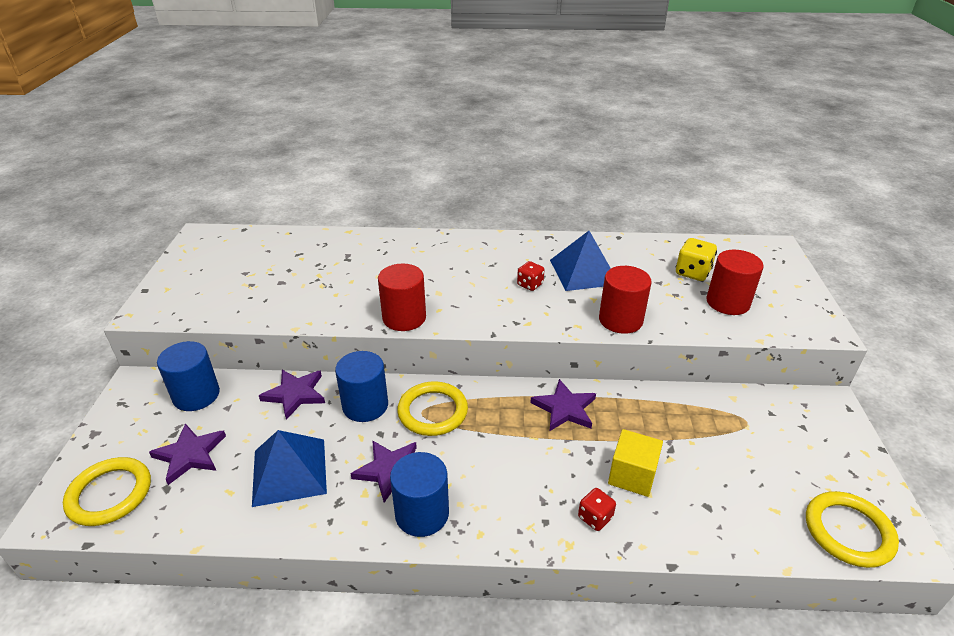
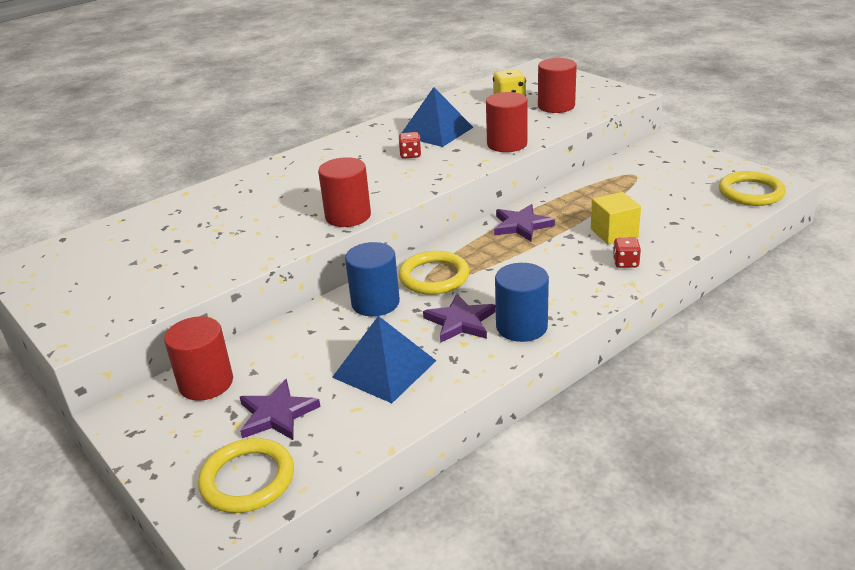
camera: 40 degrees left, 5 degrees down
(196, 395) = (206, 383): blue cylinder -> red cylinder
(295, 394) = (302, 330): purple star -> none

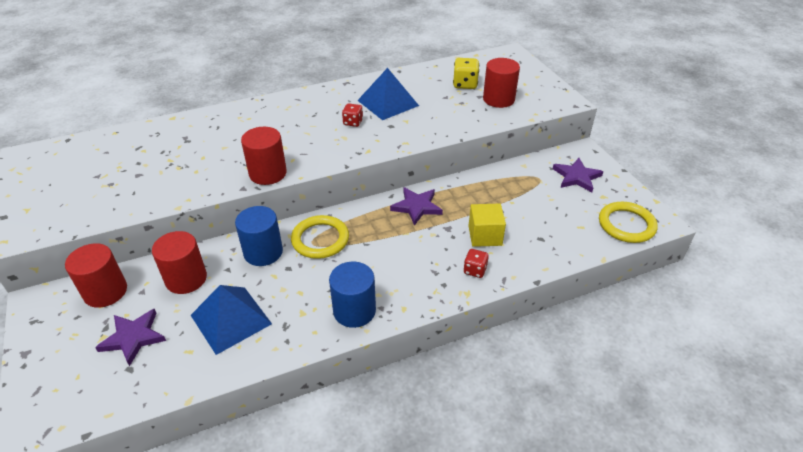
camera: 15 degrees right, 10 degrees up
(247, 479) = (78, 392): yellow ring -> none
(460, 322) = (312, 291): purple star -> purple star (576, 177)
(507, 144) = (433, 130): red cylinder -> red cylinder (186, 279)

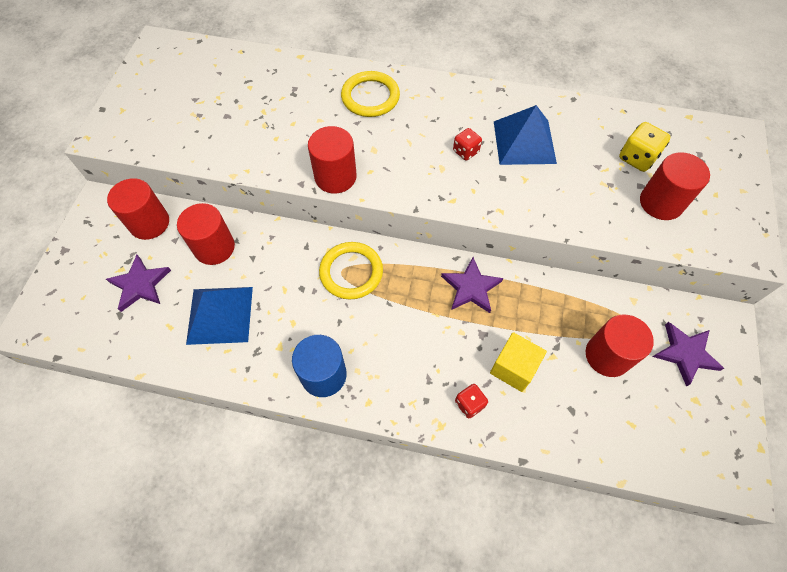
camera: 35 degrees right, 20 degrees up
(263, 252) = (293, 256): blue cylinder -> none
(535, 200) = (607, 355): none -> red cylinder
(626, 225) = (690, 457): yellow ring -> yellow ring (370, 97)

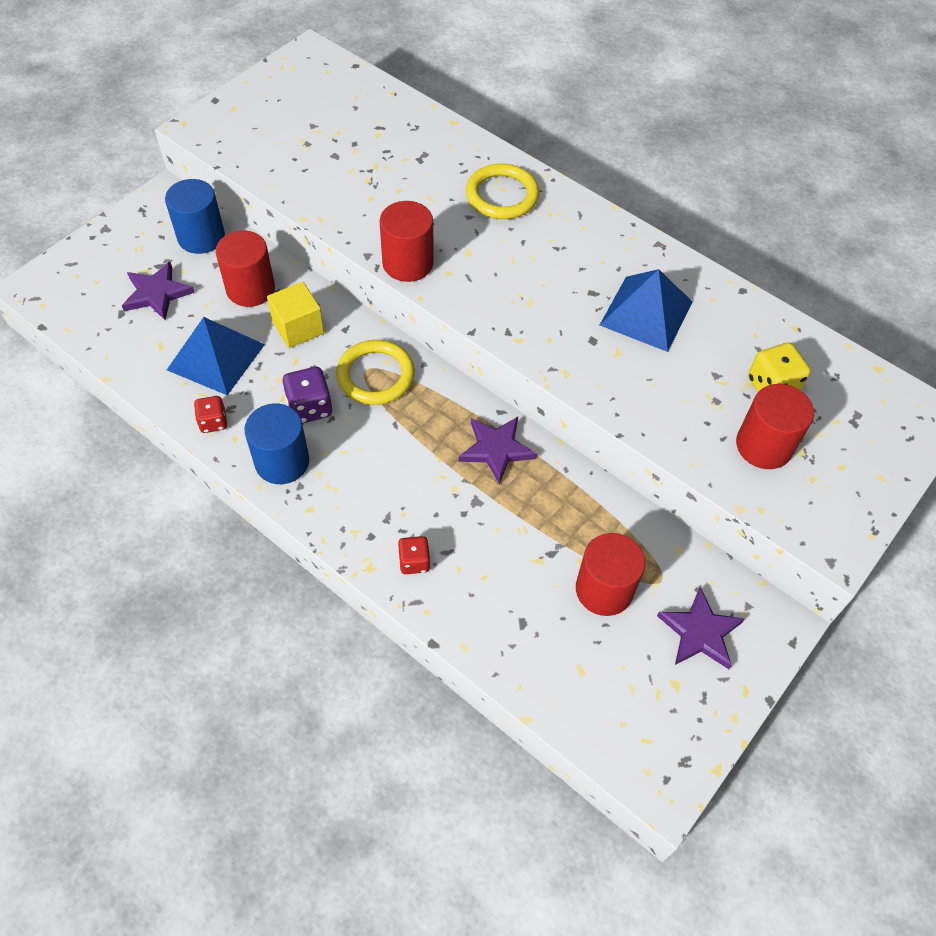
camera: 25 degrees right, 5 degrees down
(149, 223) = (201, 237): red cylinder -> blue cylinder
(318, 321) = (309, 407): none -> purple dice
(465, 151) = (570, 296): red dice -> red dice (213, 422)
(513, 368) = (487, 550): yellow cube -> yellow cube (298, 328)

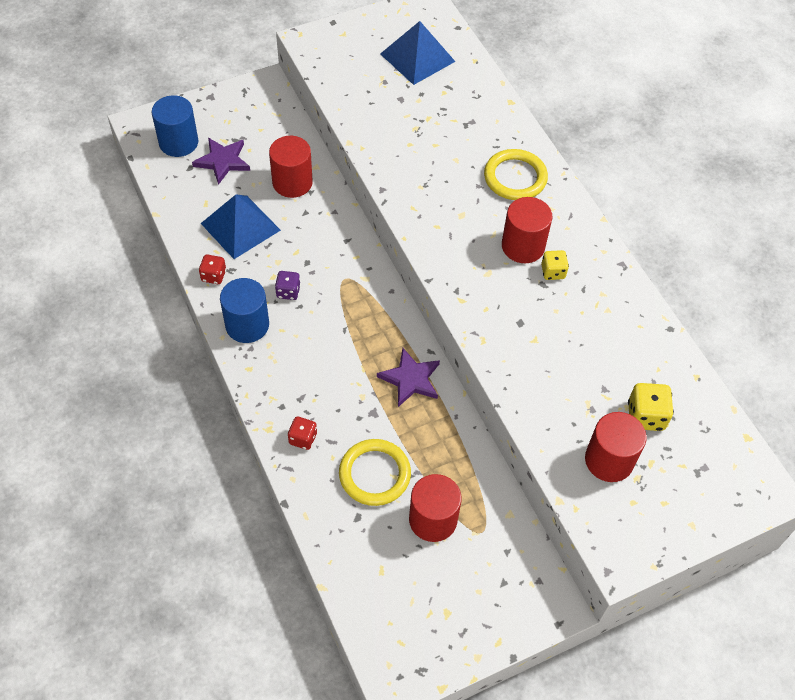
camera: 25 degrees right, 0 degrees up
(201, 237) = (277, 128): blue cylinder -> blue cylinder (178, 142)
(298, 328) = (312, 226): yellow cube -> none
(309, 407) = (288, 292): purple dice -> purple dice, size x0.66
(375, 375) = (350, 286): yellow ring -> yellow ring (374, 474)
(408, 263) = (409, 207): red cylinder -> red cylinder (523, 246)
(595, 276) = (553, 272): none -> yellow dice
(646, 313) = (576, 317): blue pyramid -> blue pyramid (417, 57)
(700, 632) = (488, 583): purple star -> none

